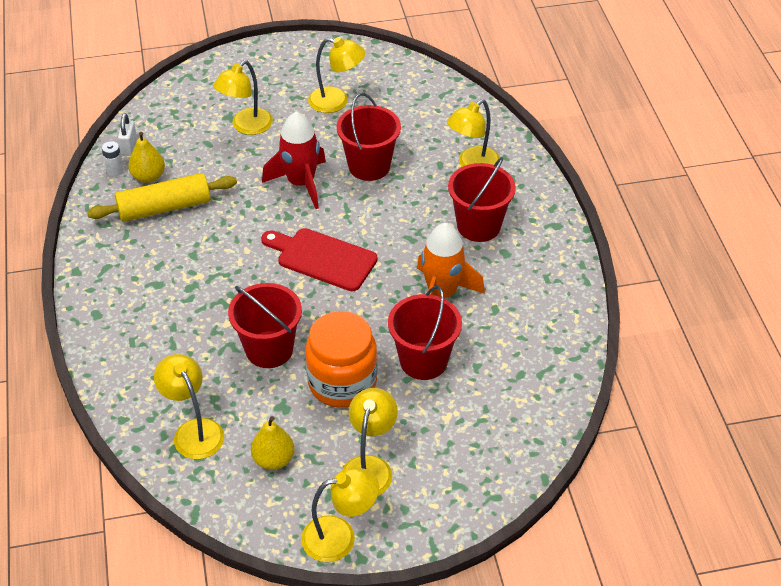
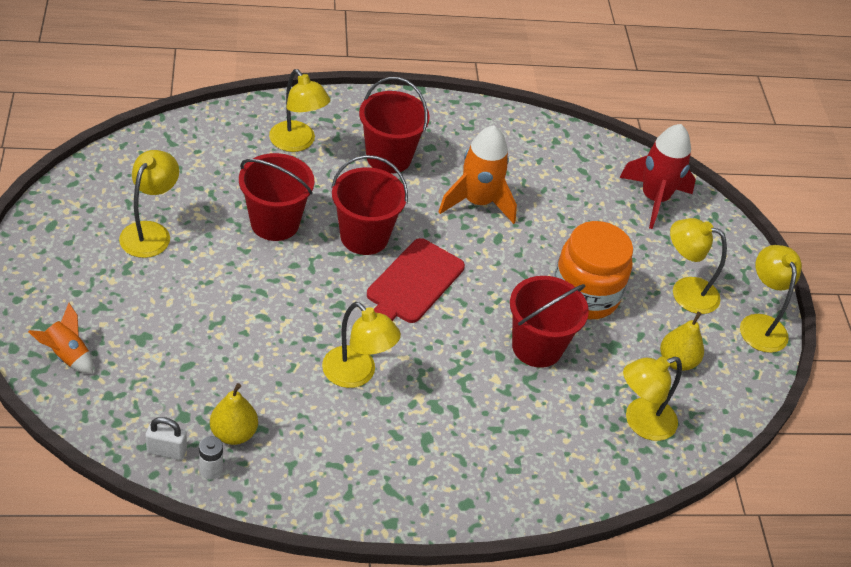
camera: 90 degrees left, 0 degrees up
(164, 207) = (296, 421): yellow rolling pin -> none
(206, 86) = (67, 355): none -> orange rocket
(246, 126) = (167, 323): yellow lamp -> yellow lamp (356, 374)
(301, 183) = (287, 285): red rocket -> red rocket (654, 199)
(423, 361) = (562, 231): red bucket -> red bucket (364, 237)

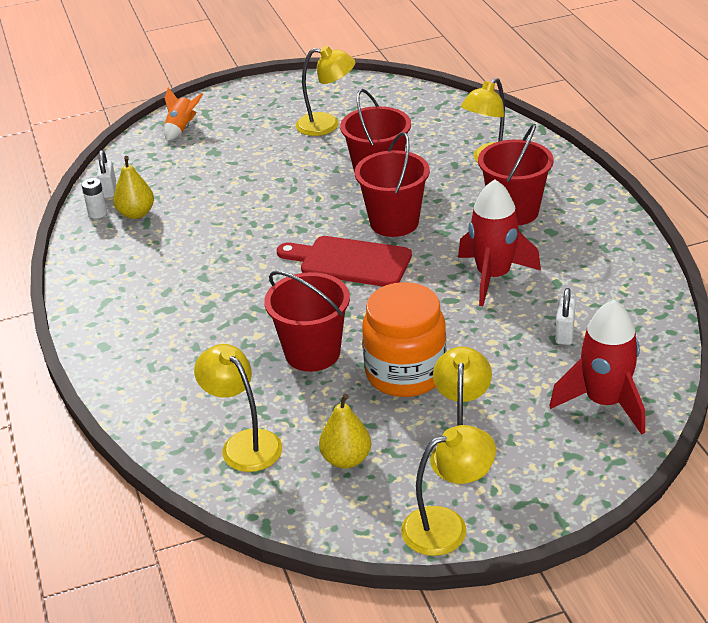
camera: 85 degrees right, 10 degrees down
(356, 374) = (224, 256): yellow lamp -> none
(477, 202) = (493, 277): orange rocket -> red rocket
(569, 190) = (564, 334): none -> white padlock

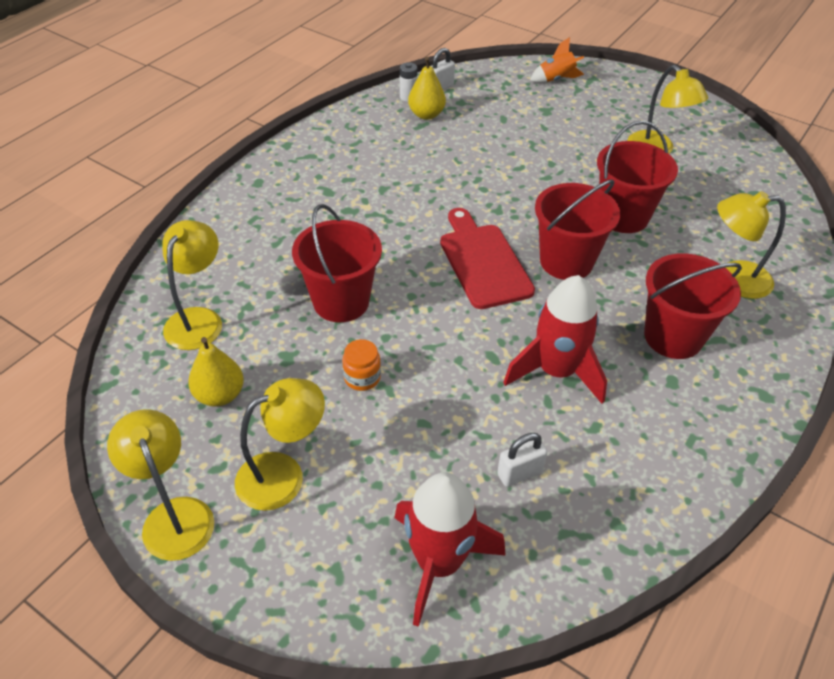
camera: 50 degrees right, 10 degrees up
(405, 373) = (362, 377): orange jar -> orange jar, size x0.43
(447, 526) = (174, 515): yellow lamp -> yellow lamp turned 150 degrees counterclockwise

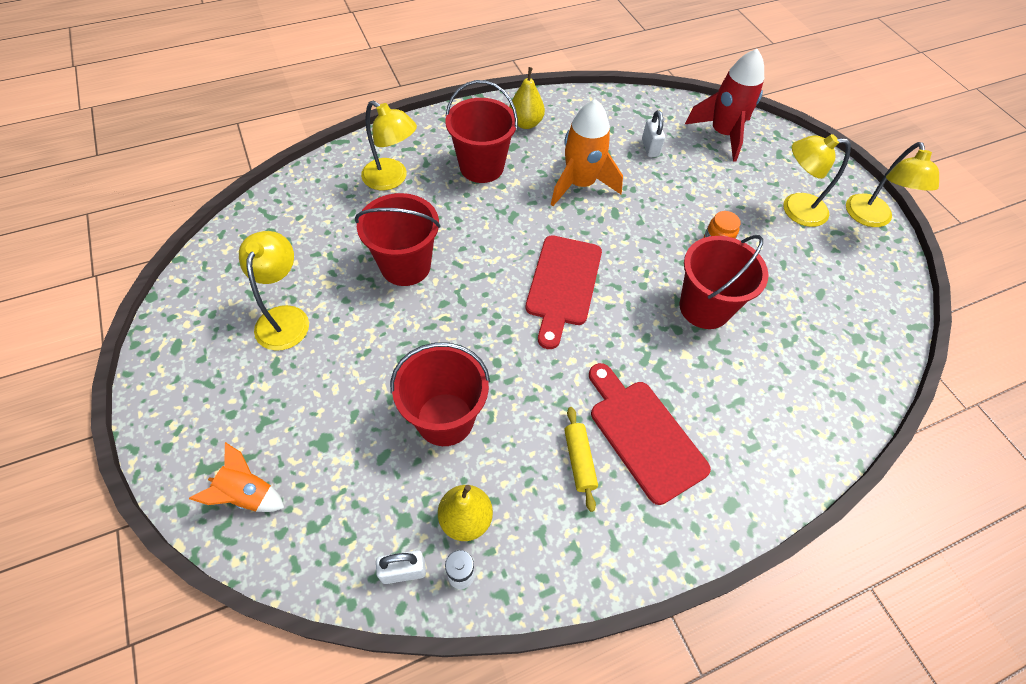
camera: 150 degrees left, 10 degrees up
(198, 319) = (833, 350): yellow lamp -> none
(220, 395) = (827, 278): yellow pear -> yellow pear (525, 123)
(342, 193) = (643, 435): none -> red cutting board
(378, 163) = (579, 460): none -> yellow rolling pin
(519, 473) = (650, 148): white padlock -> white padlock turned 75 degrees clockwise
(556, 371) = (580, 184): red rocket -> orange rocket
(566, 261) = (496, 251): red bucket -> red bucket (445, 419)

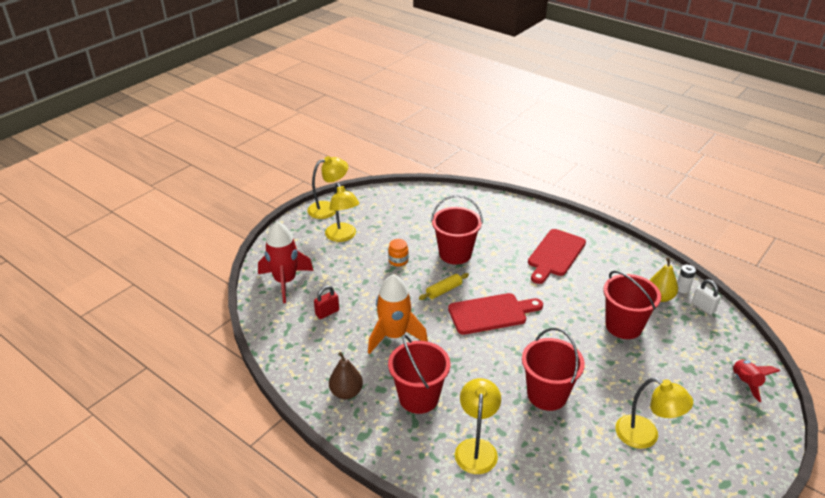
camera: 115 degrees left, 20 degrees down
(247, 494) = (745, 383): orange rocket -> red rocket
(285, 317) = (645, 436): yellow lamp -> yellow lamp turned 120 degrees counterclockwise
(525, 123) = (346, 392): yellow pear -> brown pear
(579, 460) = (591, 271): yellow rolling pin -> yellow rolling pin (444, 290)
(650, 148) = (327, 312): white padlock -> red padlock

